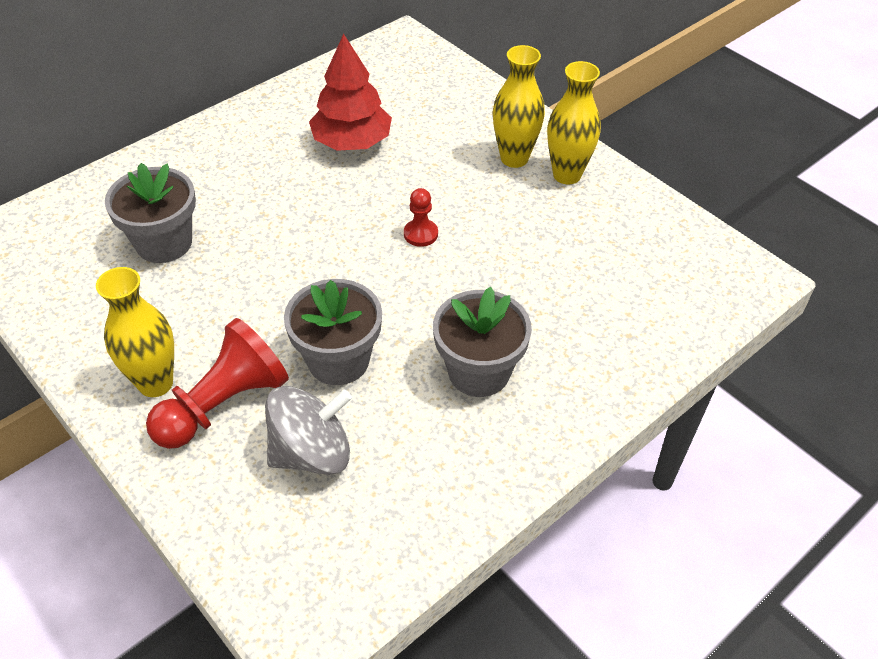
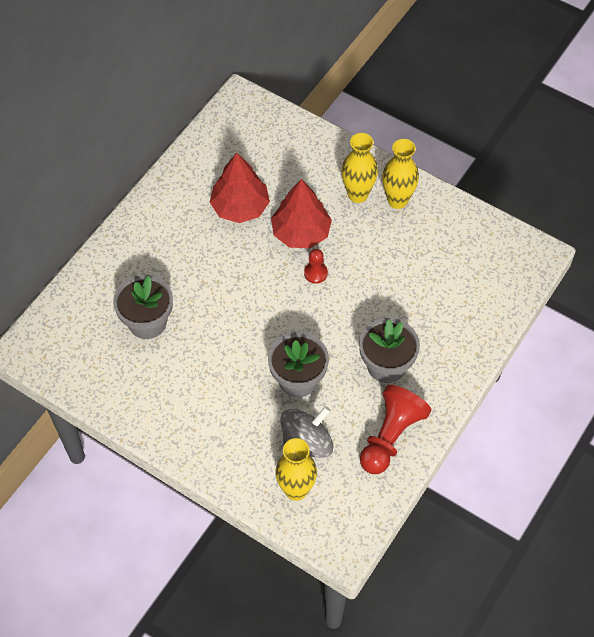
camera: 15 degrees left, 10 degrees up
(155, 383) = (192, 423): yellow vase -> yellow vase (296, 490)
(223, 404) = (240, 427): red pawn -> red pawn (390, 436)
(420, 184) = (301, 232): none -> red tree

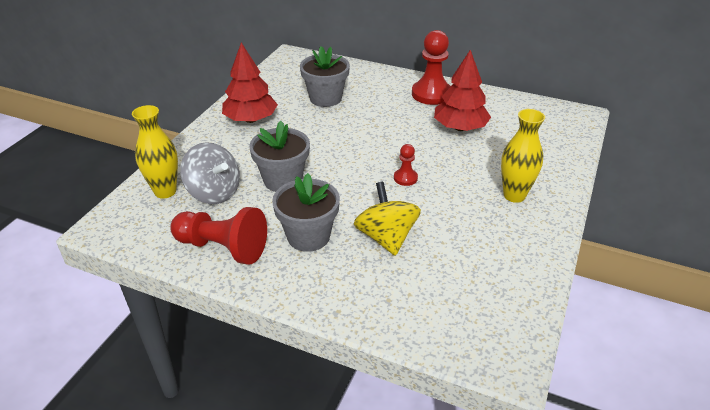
camera: 80 degrees right, 20 degrees down
(166, 216) = (431, 94): none -> red pawn
(301, 232) = (449, 164): red tree -> red tree (251, 119)
(397, 200) = (523, 225): yellow vase -> none
(397, 305) = (386, 237): none -> yellow spinning top

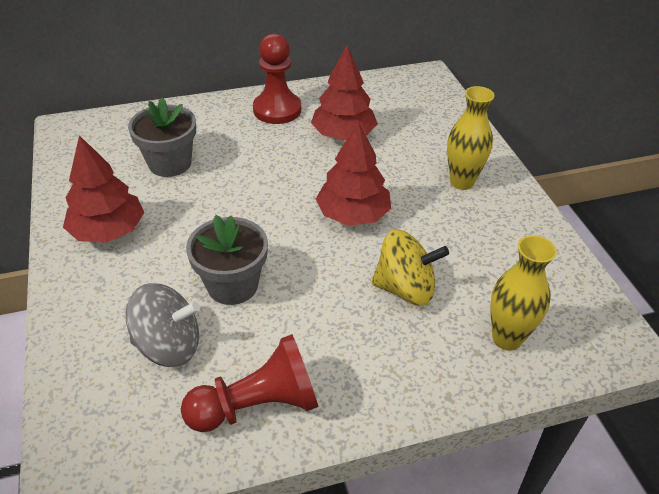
camera: 40 degrees left, 5 degrees up
(165, 191) = (103, 381): yellow vase -> yellow vase (507, 338)
(308, 236) = (332, 333): grey flower pot -> none
(386, 237) = (405, 288): yellow spinning top -> yellow spinning top turned 150 degrees clockwise
(405, 178) = (353, 214): red pawn -> red tree

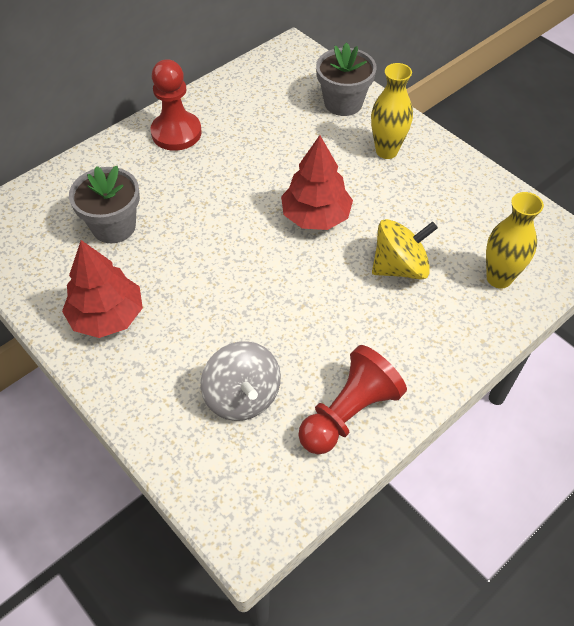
camera: 25 degrees left, 10 degrees up
(168, 345) = (242, 396): grey spinning top -> grey spinning top turned 90 degrees clockwise
(232, 285) = (258, 322): grey flower pot -> grey flower pot (343, 103)
(343, 135) = (256, 139): red tree -> none

